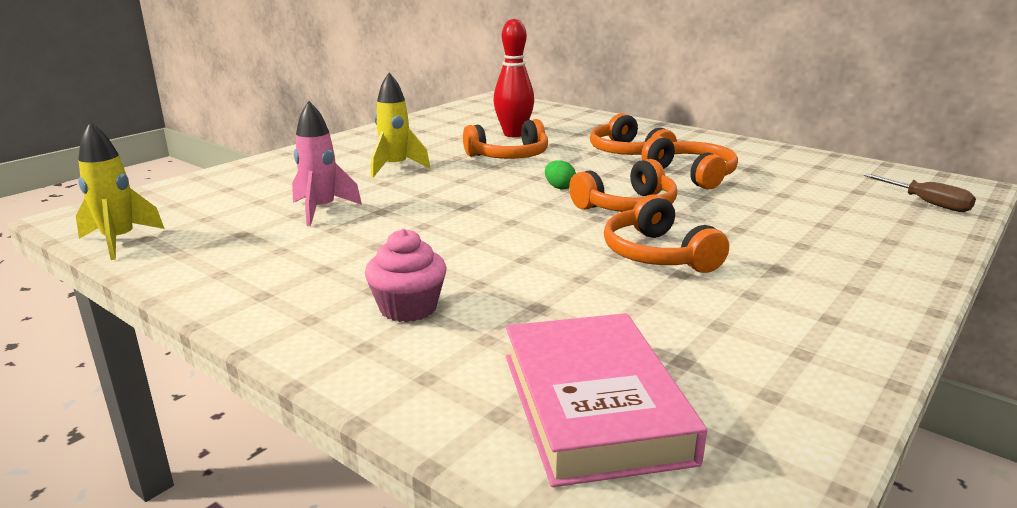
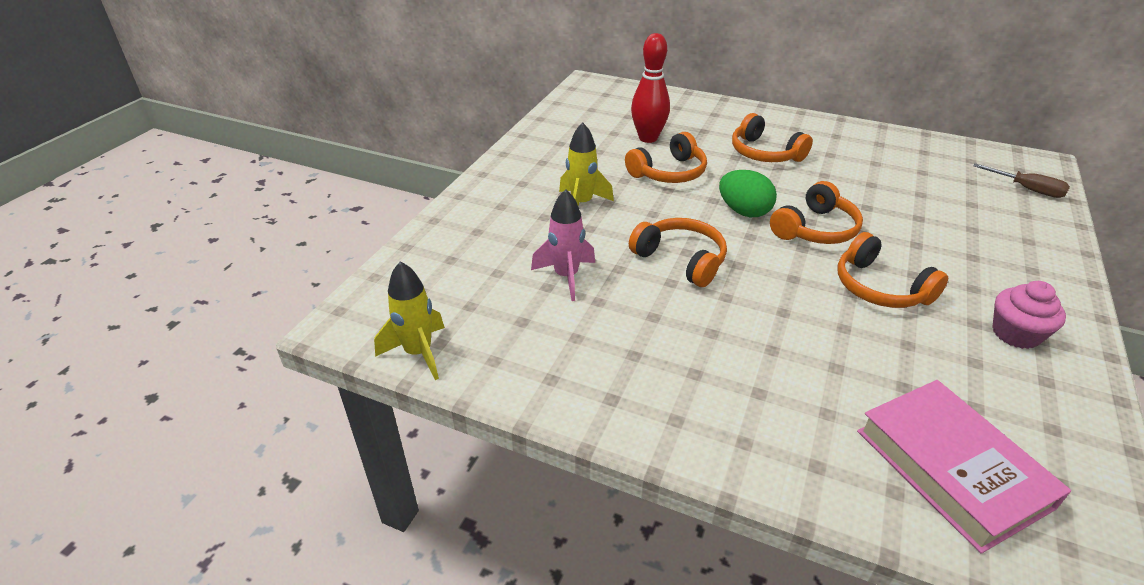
camera: 15 degrees left, 15 degrees up
(408, 308) = (742, 390): pink cupcake -> pink cupcake (1015, 334)
(559, 187) = (743, 211): green egg -> green egg, size x1.79
(692, 175) = (836, 177): orange headphones -> orange headphones (681, 260)

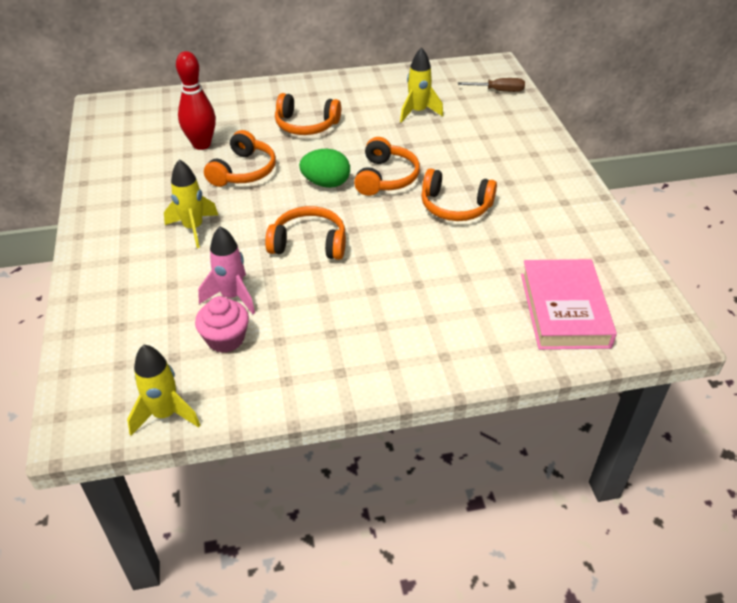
camera: 35 degrees left, 5 degrees up
(903, 179) = (418, 112): none -> yellow rocket
(952, 468) = (564, 310): pink book -> pink book turned 60 degrees clockwise
(1015, 334) = (549, 204): pink cupcake -> pink cupcake (225, 339)

